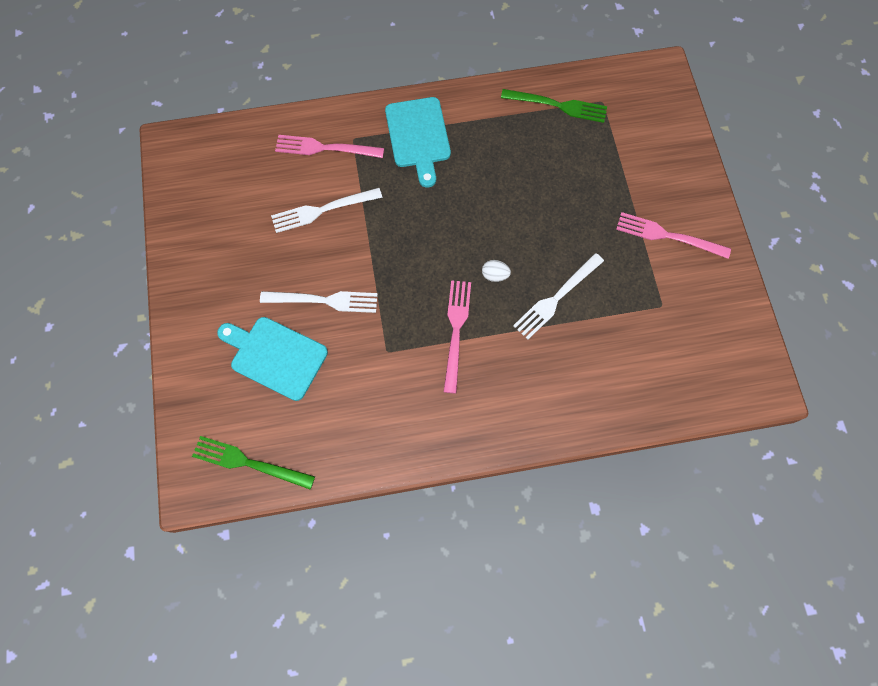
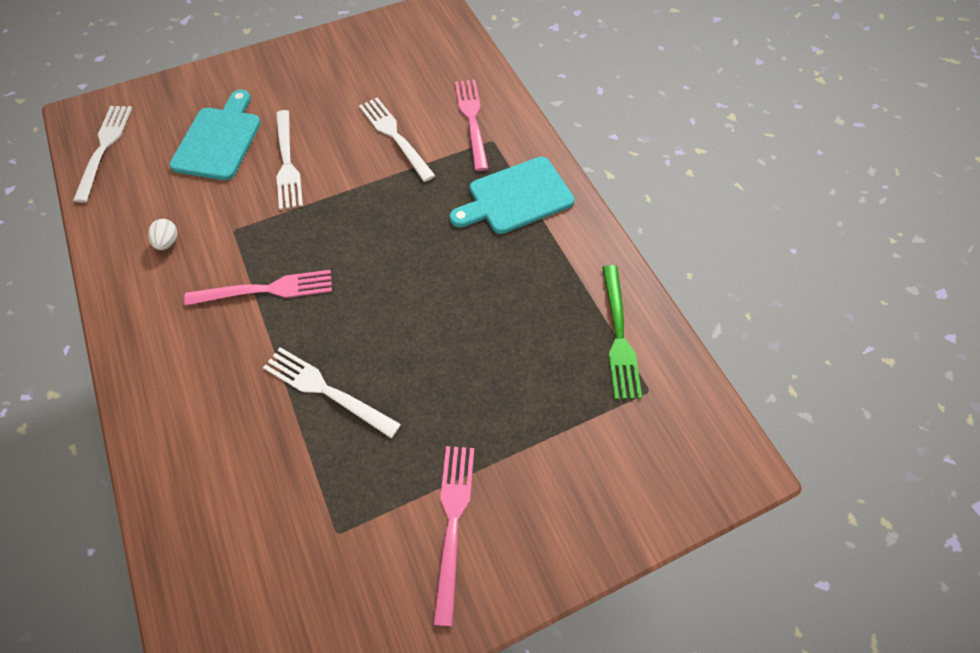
camera: 75 degrees right, 10 degrees down
(248, 463) = (104, 148): green fork -> white fork
(495, 275) = (346, 314): white egg -> white egg (168, 242)

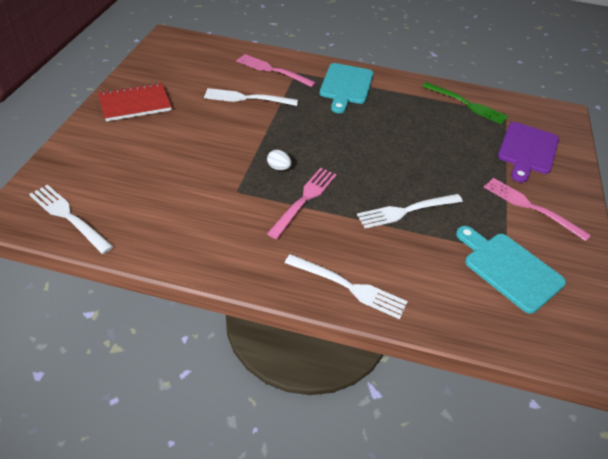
camera: 55 degrees left, 15 degrees down
(168, 242) = (208, 224): white egg -> white egg (278, 168)
(219, 140) = (146, 161): turquoise cutting board -> turquoise cutting board (509, 269)
(287, 163) = (210, 144): white fork -> white fork (349, 287)
(297, 71) = (135, 104): none -> red notebook
(582, 460) = (527, 150): none -> purple cutting board

